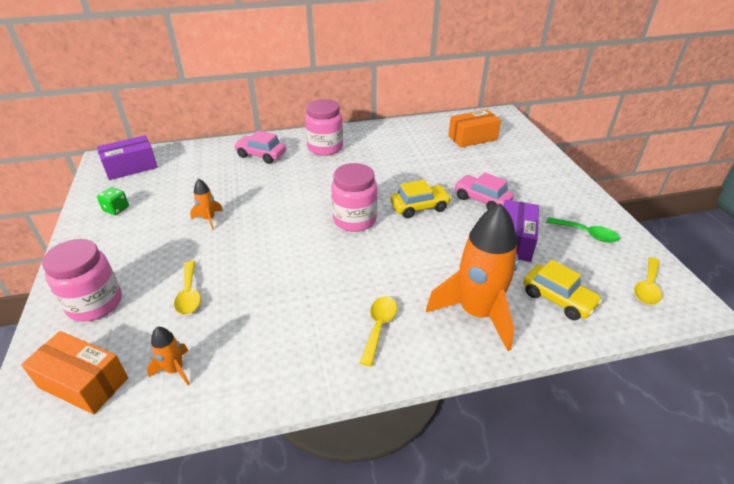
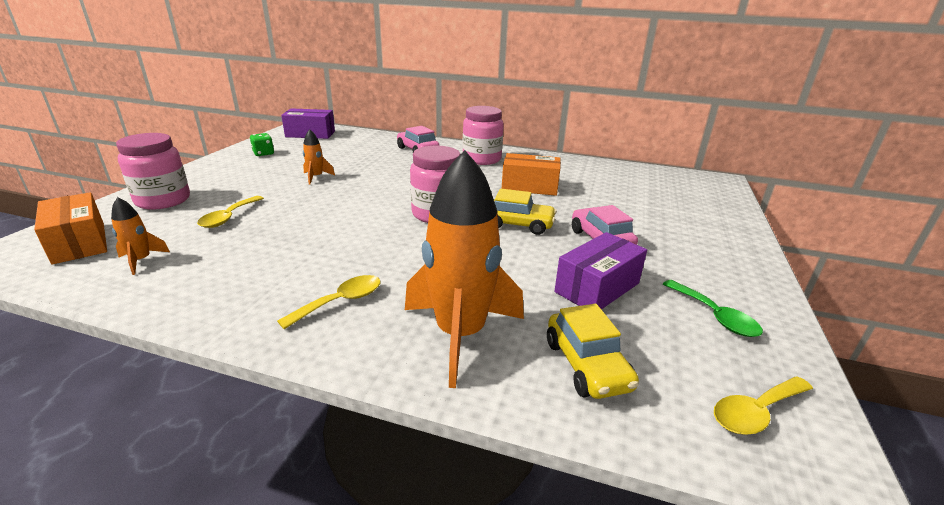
camera: 30 degrees right, 10 degrees down
(472, 138) = (655, 189): orange box -> orange box (529, 187)

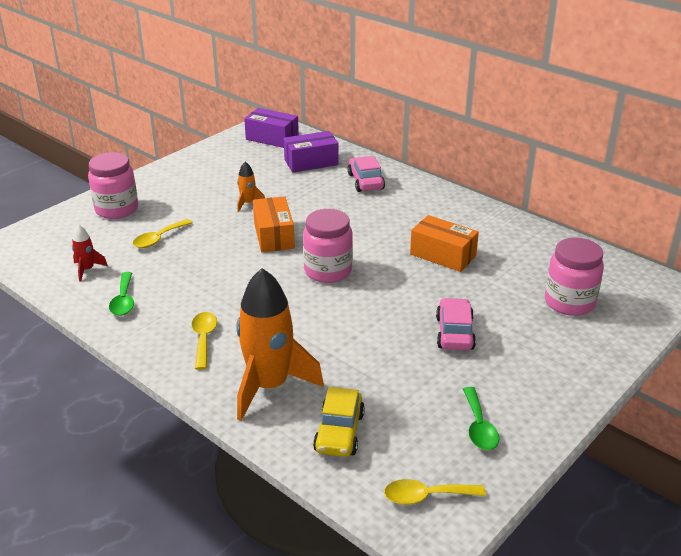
camera: 25 degrees right, 5 degrees up
(79, 243) = (52, 243): orange box -> orange box (274, 236)
(141, 261) = (87, 269): orange rocket -> red rocket
(207, 283) = (123, 300): none -> green spoon
(263, 153) = (216, 162): green dice -> none
(341, 302) = (204, 339): yellow spoon -> yellow spoon turned 75 degrees counterclockwise
(481, 159) = (423, 206): pink jar -> pink jar (569, 302)
(517, 224) = (392, 299): yellow car -> none
(597, 288) = (405, 377): purple box -> purple box (311, 162)

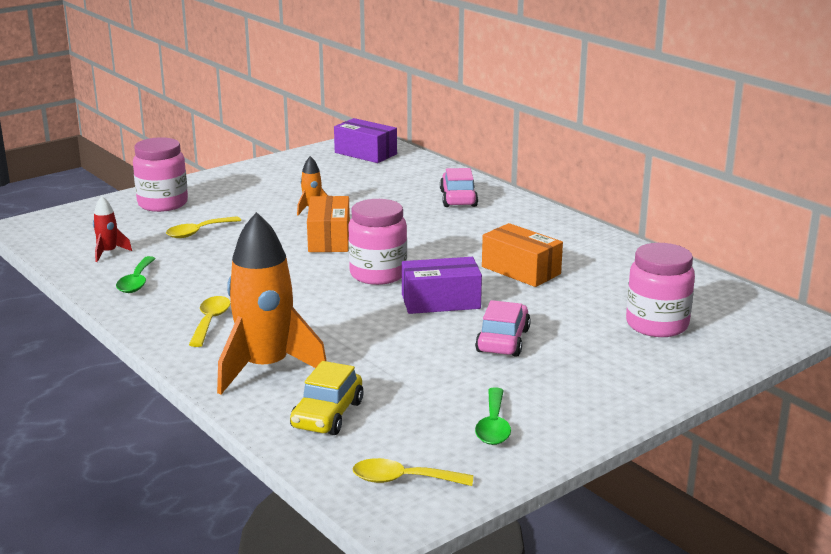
camera: 10 degrees right, 10 degrees down
(311, 162) = (401, 177): purple box -> purple box (440, 301)

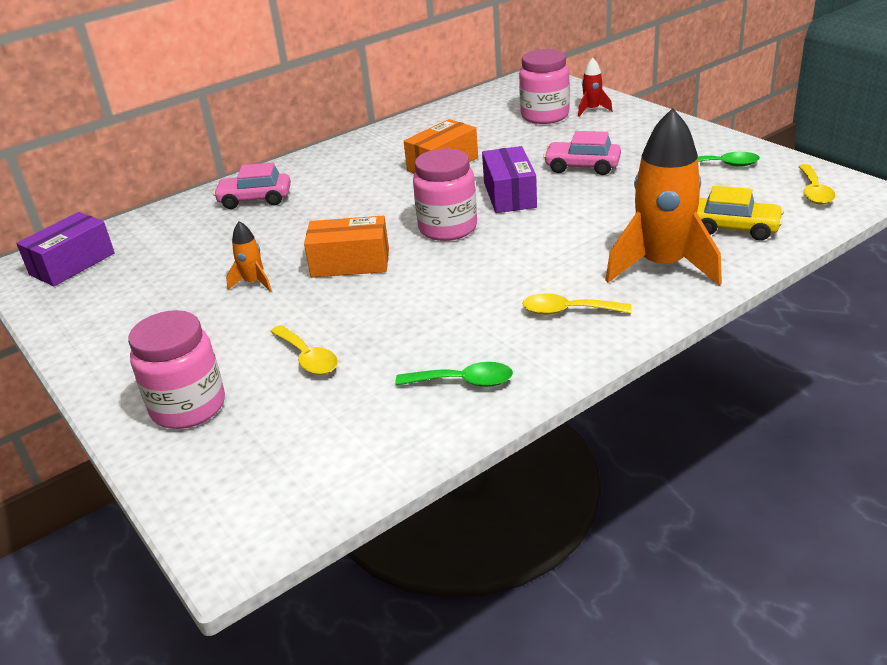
camera: 85 degrees left, 10 degrees up
(108, 252) = (365, 425): red rocket -> red rocket (592, 110)

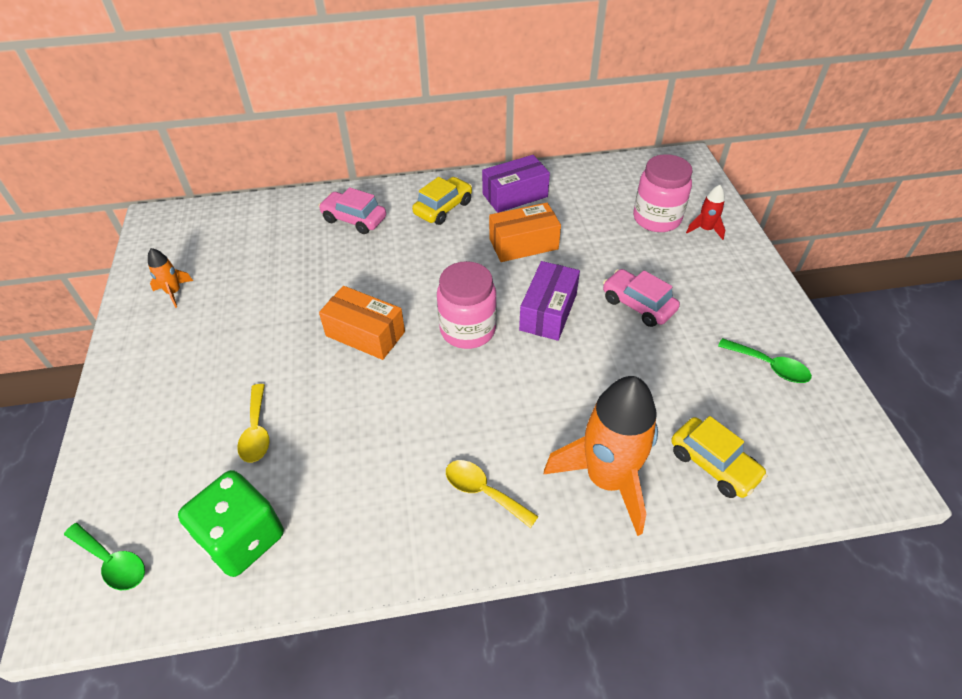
camera: 25 degrees right, 15 degrees up
(72, 264) = (187, 233): purple box -> purple box (515, 195)
(188, 407) = (145, 439): pink jar -> none
(253, 283) = (283, 320): orange rocket -> orange rocket (174, 292)
(340, 166) = (443, 208): none -> yellow car
(372, 424) = (243, 538): none -> green dice
(463, 382) = (340, 530): green spoon -> green spoon (112, 562)
(814, 192) = (833, 453): yellow spoon -> none

